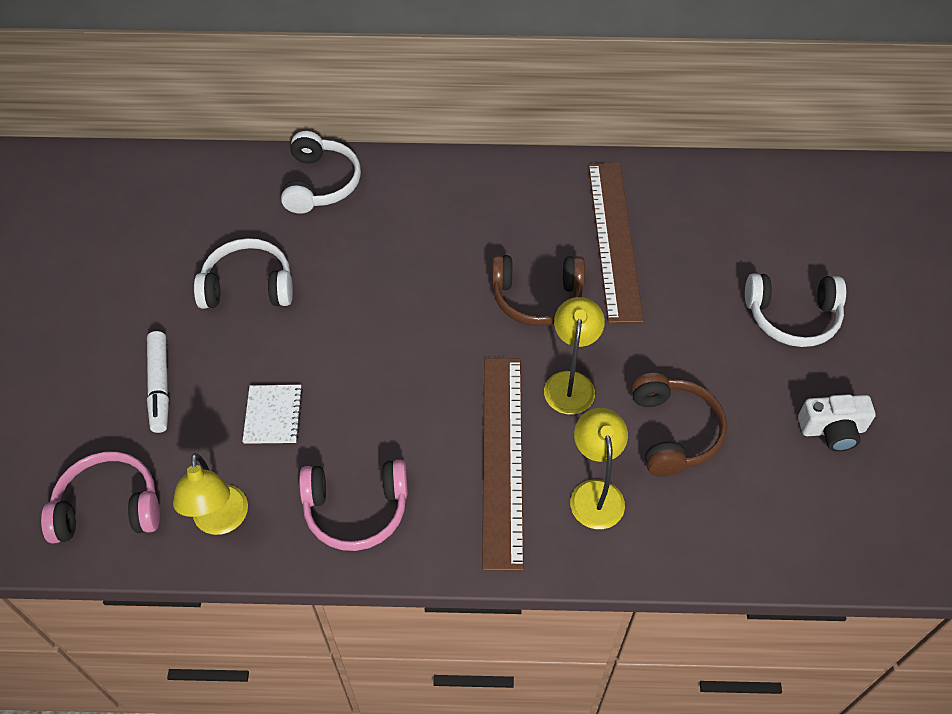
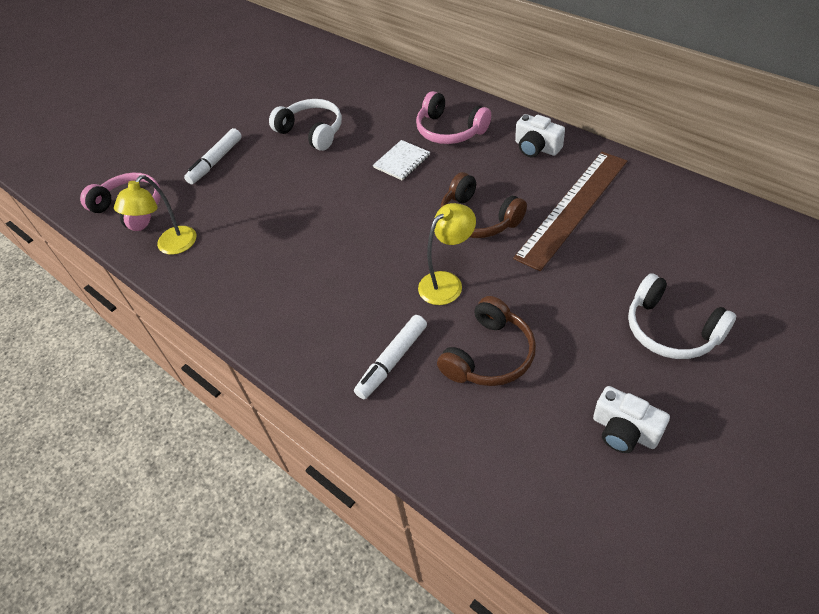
camera: 45 degrees right, 5 degrees down
(273, 415) = (253, 206): white notebook -> white notebook (402, 161)
(320, 183) = (408, 94): white headphones -> none
(356, 509) = (242, 282): pink headphones -> pink headphones (450, 130)
(503, 458) = (355, 303): brown ruler -> none
(521, 188) = (536, 147): none -> white camera
(595, 493) = (392, 361): yellow lamp -> white marker

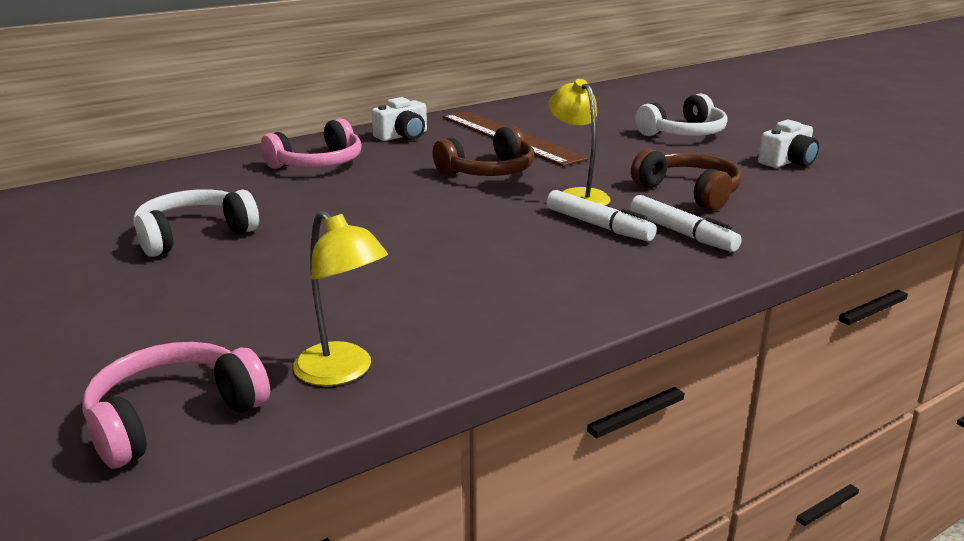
camera: 80 degrees left, 25 degrees down
(215, 161) = (151, 316): white marker -> white marker (598, 226)
(402, 161) = (344, 191): white notebook -> none

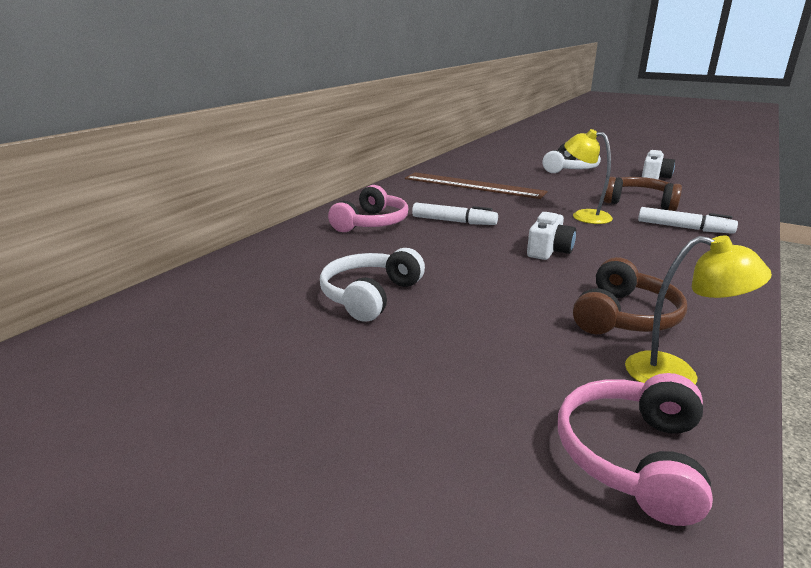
camera: 25 degrees left, 0 degrees up
(403, 136) = (399, 194): white camera -> white camera (549, 250)
(488, 171) = (500, 209): brown headphones -> brown headphones (624, 316)
(598, 226) = (631, 232): white marker -> white marker (453, 221)

